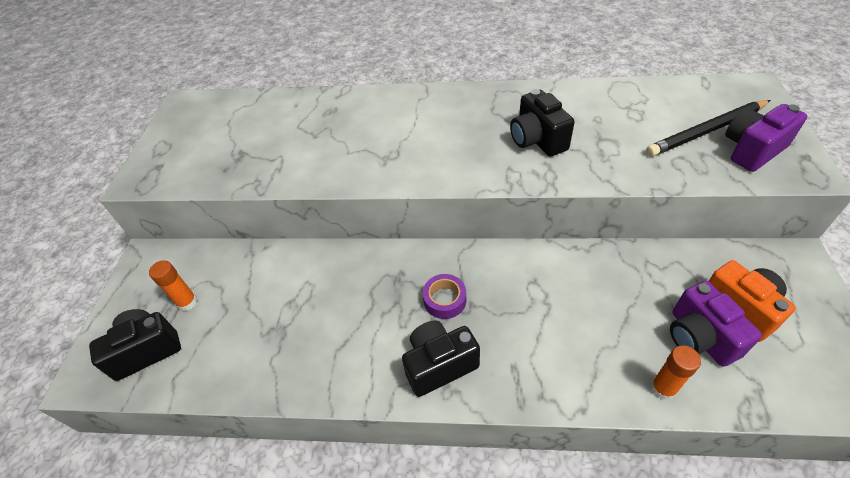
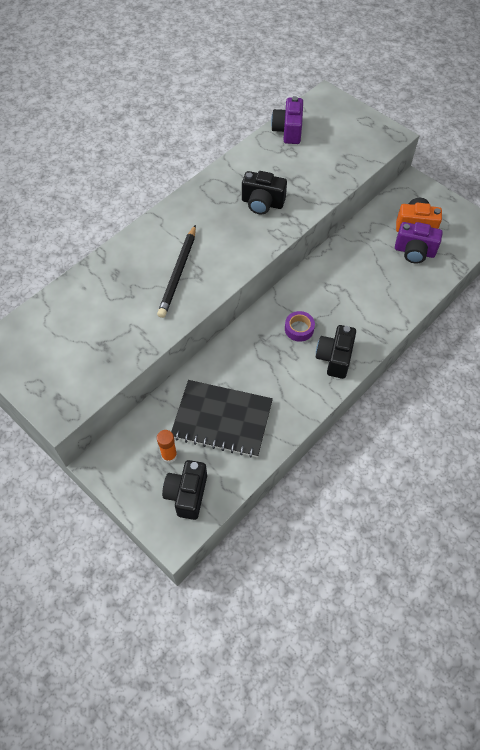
camera: 55 degrees left, 10 degrees up
(263, 315) = (222, 420): none -> black notebook
(663, 388) = (424, 285): orange glue stick -> none
(707, 131) = (333, 140): black pencil -> black pencil (178, 273)
(752, 150) = (362, 138): purple camera -> purple camera (288, 131)

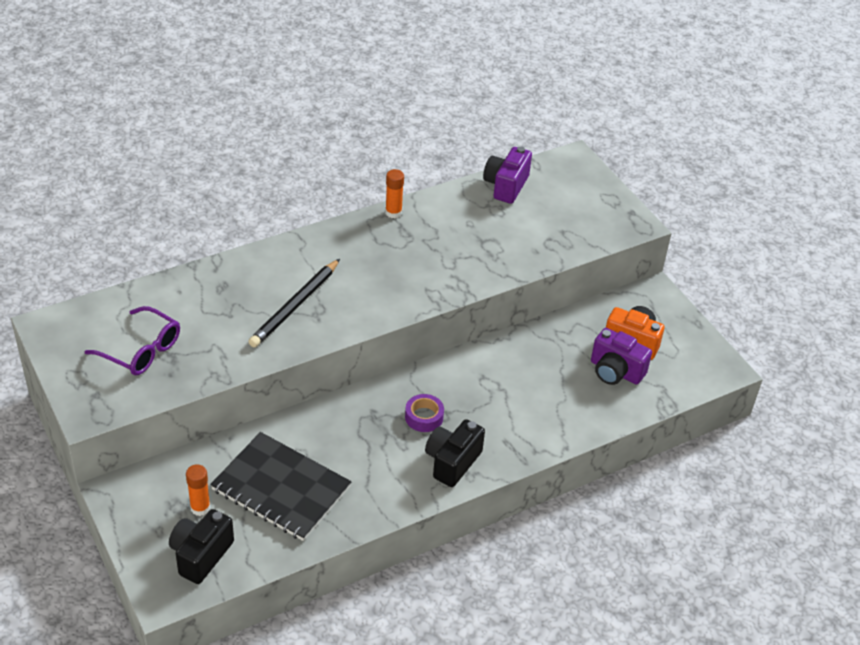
camera: 15 degrees right, 15 degrees down
(76, 347) = (141, 350): none -> purple glasses
(216, 175) = (393, 212): none -> orange glue stick
(262, 203) = (433, 257): black camera -> none

